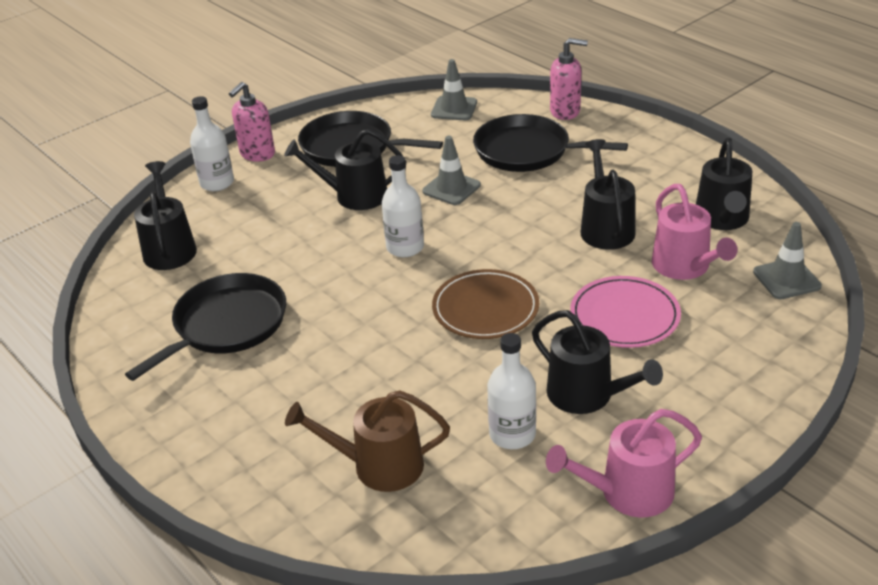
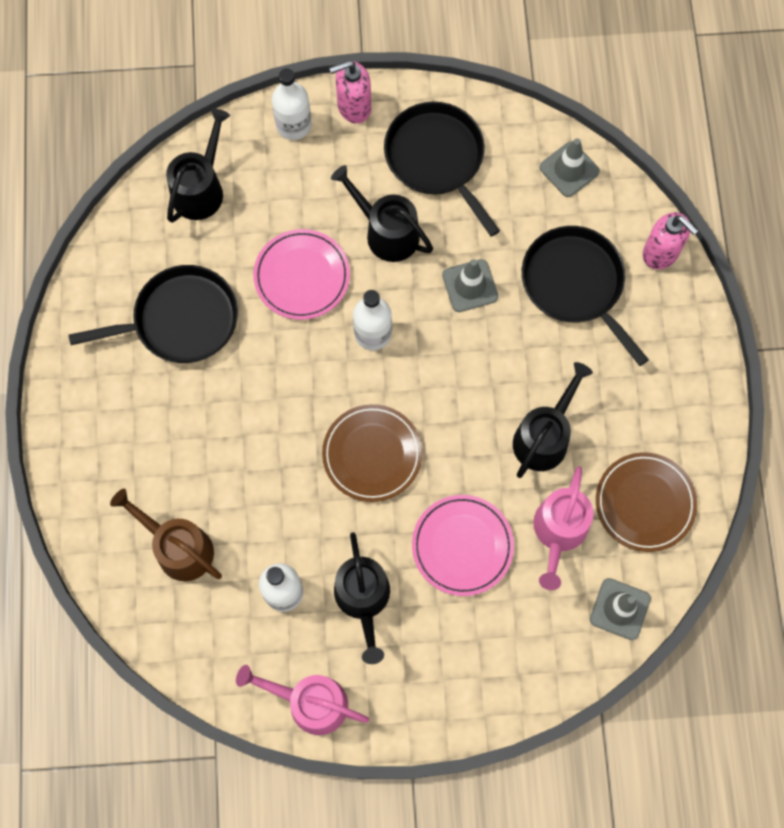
camera: 35 degrees right, 35 degrees up
(310, 249) = (302, 276): none -> pink plate
(722, 219) = (645, 503): black watering can -> brown plate

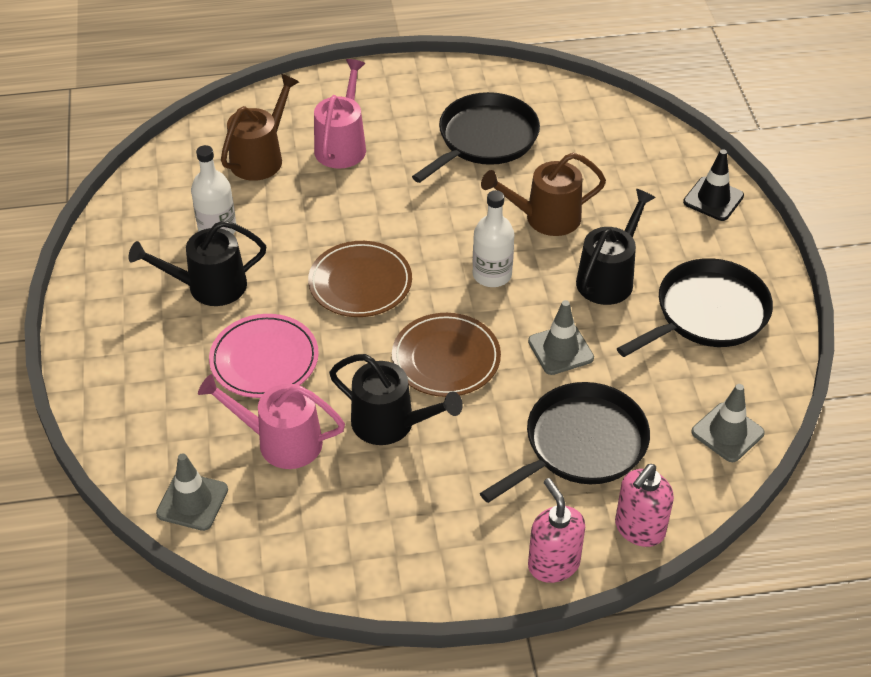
camera: 85 degrees right, 25 degrees down
(180, 320) = (484, 139): black pan -> black pan turned 120 degrees counterclockwise
(201, 189) = (624, 141): black watering can -> none
(293, 125) = (713, 199): white bottle -> black traffic cone
(302, 276) = (545, 218): pink plate -> brown watering can
(310, 702) = (109, 256): pink watering can -> pink watering can (342, 145)
(353, 107) = (749, 242): pink soap dispenser -> pink soap dispenser (553, 564)
(645, 503) = (317, 522): brown plate -> brown plate (446, 358)

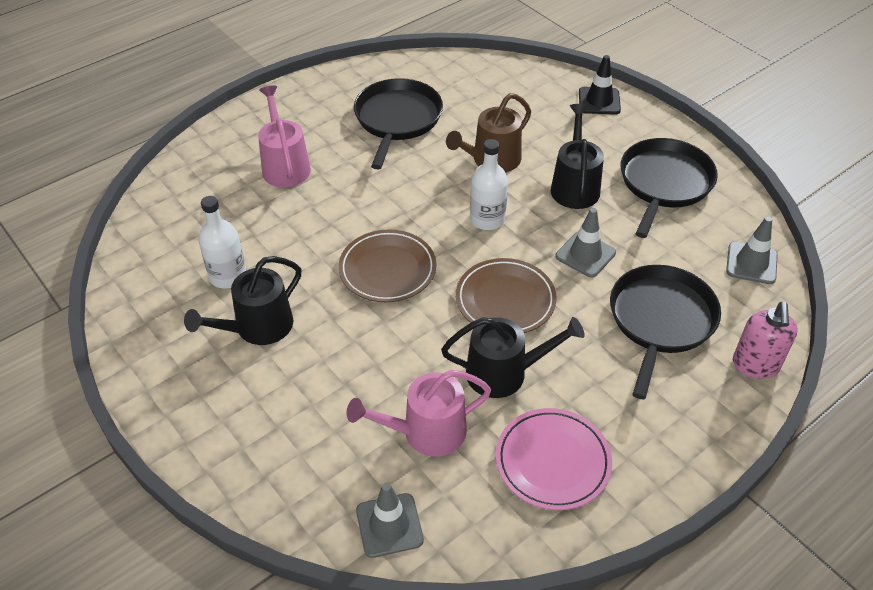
camera: 30 degrees left, 0 degrees up
(260, 158) = (221, 202): brown watering can -> none
(264, 360) = (356, 368): pink plate -> pink plate (552, 461)
(553, 564) = (720, 424): pink soap dispenser -> none

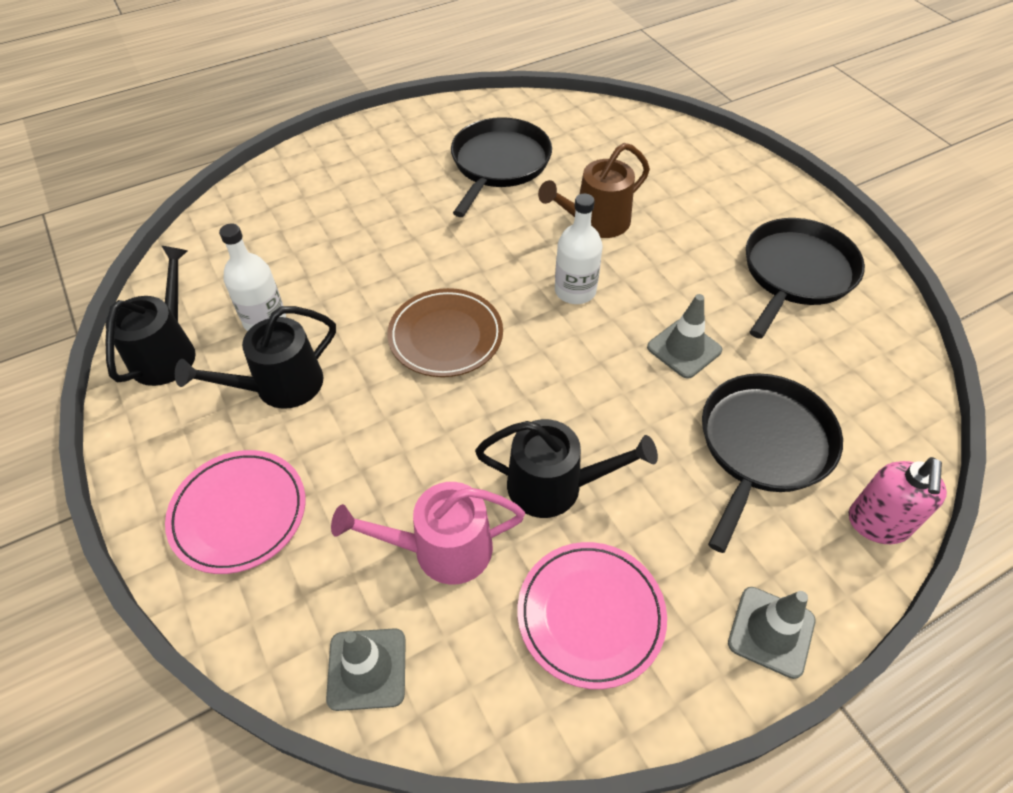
camera: 10 degrees right, 5 degrees up
(253, 430) = (239, 513): none -> pink plate
(285, 166) = (362, 202): pink watering can -> none
(505, 300) = (575, 392): brown plate -> none
(575, 186) = (687, 264): black watering can -> black watering can (167, 352)
(599, 101) = (734, 168): black traffic cone -> none
(751, 263) = (891, 387): grey traffic cone -> grey traffic cone (771, 631)

